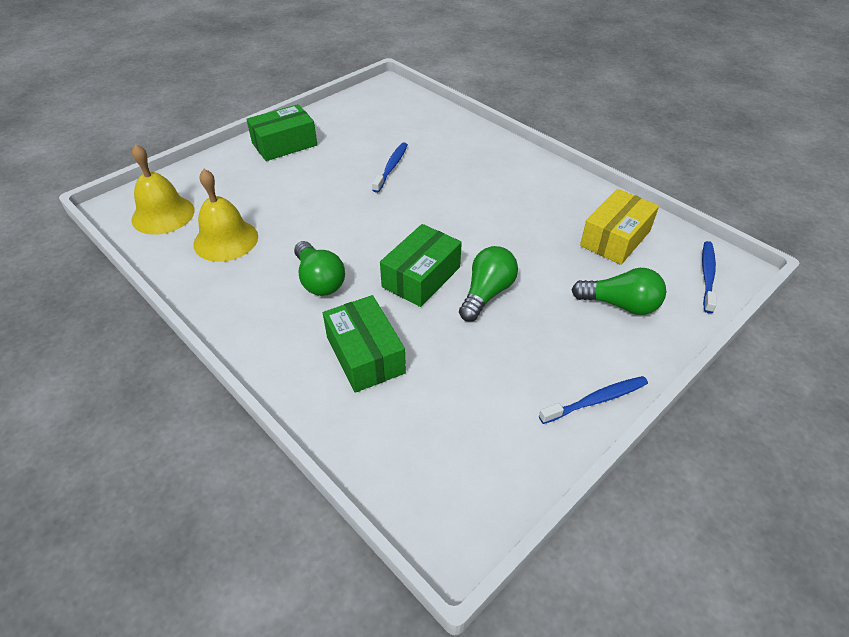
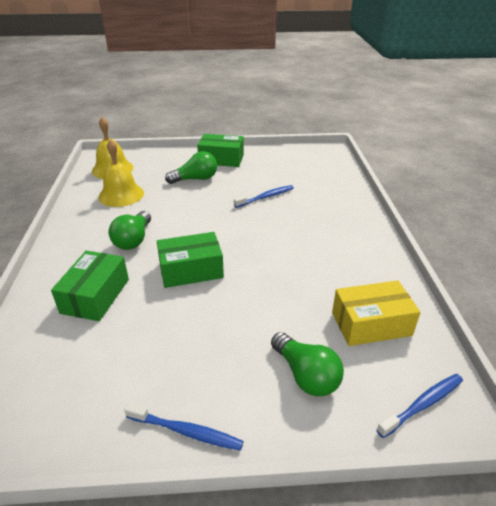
camera: 40 degrees right, 10 degrees down
(486, 293) = (217, 305): green light bulb -> green light bulb (195, 179)

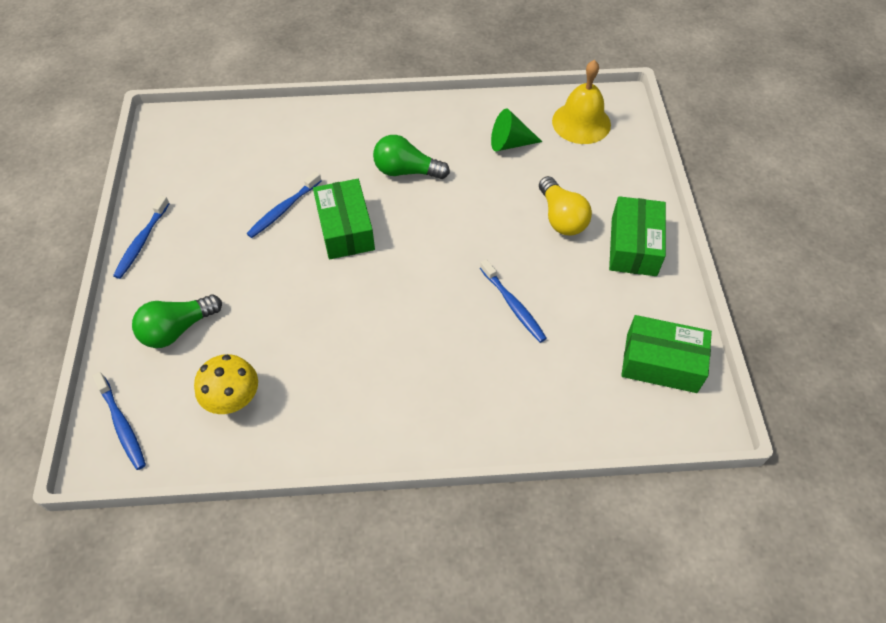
camera: 90 degrees right, 20 degrees up
(95, 296) = (311, 157): green box -> green box (661, 363)
(121, 195) = (510, 143): yellow bell -> green cone
(160, 310) = (283, 209): none -> blue toothbrush
(195, 179) = (561, 217): green light bulb -> yellow light bulb
(371, 324) = (234, 400): yellow box -> yellow mushroom

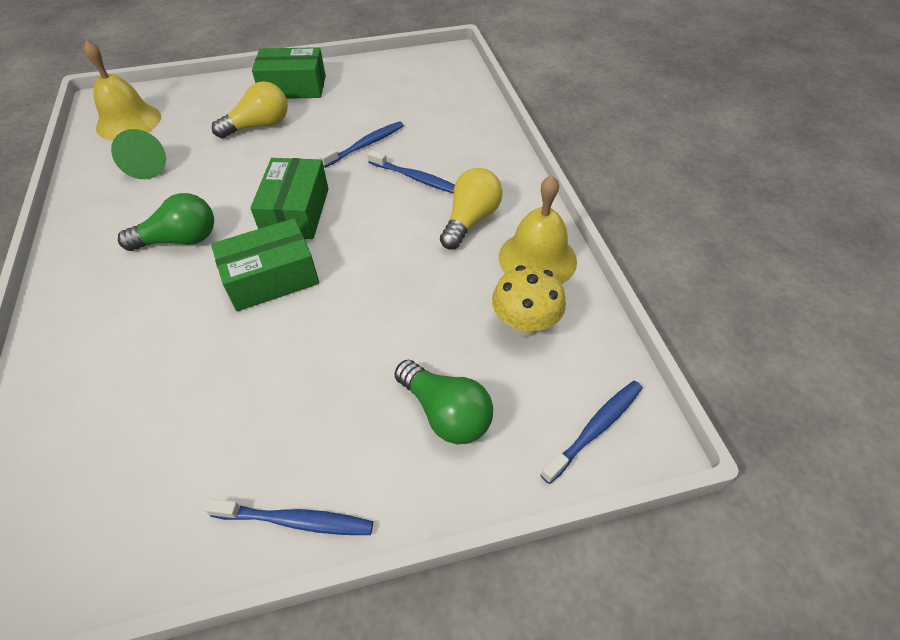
camera: 100 degrees left, 5 degrees down
(283, 209) = (236, 347): blue toothbrush -> blue toothbrush (416, 178)
(305, 430) = (537, 258): none -> yellow bell
(373, 382) = (470, 220): none -> yellow light bulb
(406, 171) = (180, 240): green light bulb -> green light bulb turned 105 degrees counterclockwise
(661, 363) = (408, 72): green box -> green box (296, 212)

